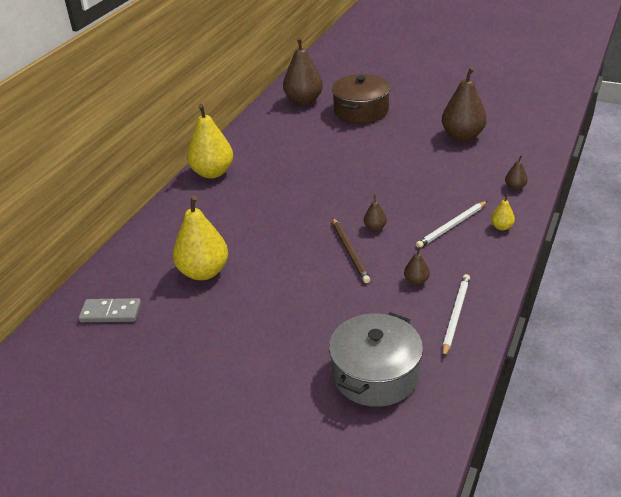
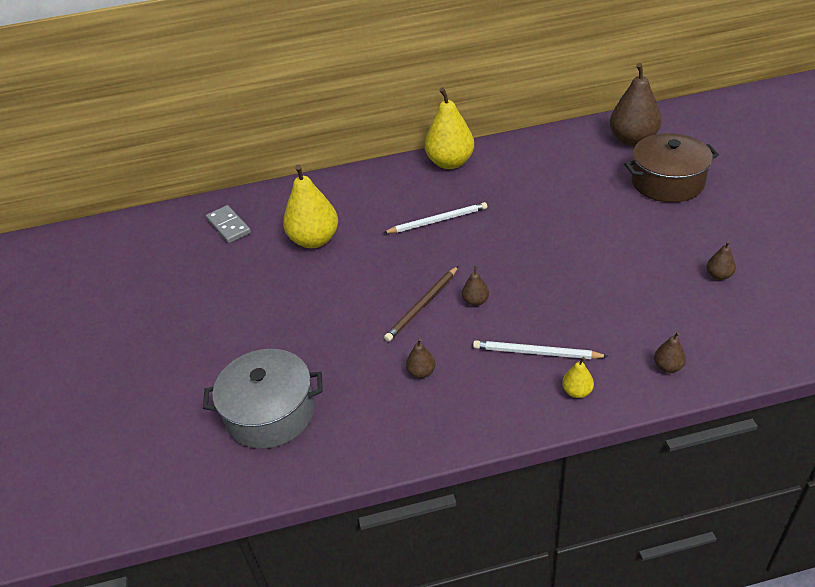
camera: 55 degrees right, 5 degrees up
(455, 315) = (395, 427): white pencil -> white pencil (438, 220)
(462, 136) = (718, 275): brown pear -> brown pear, size x0.45

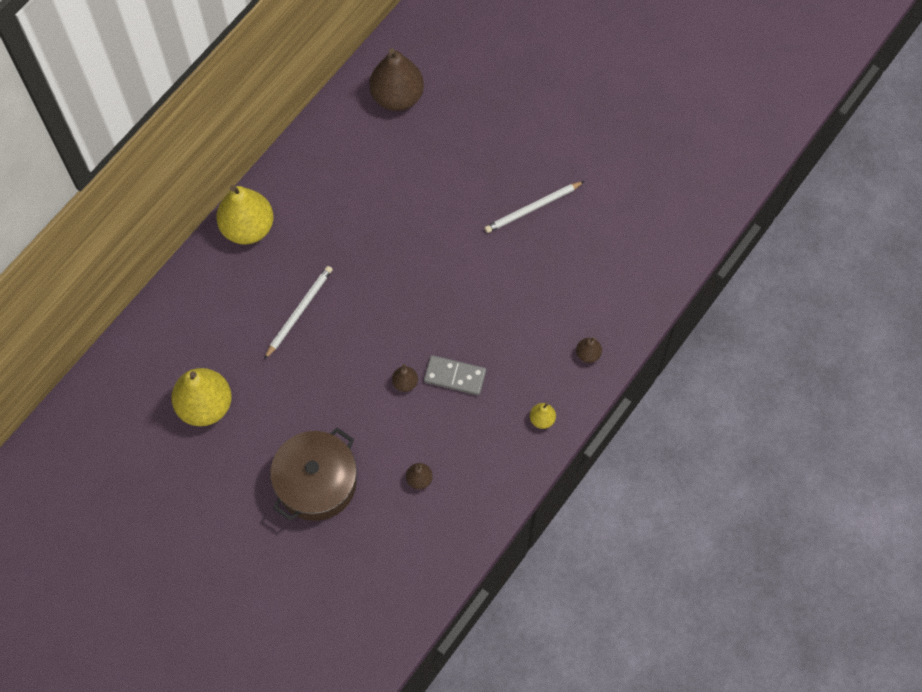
camera: 45 degrees left, 25 degrees up
(228, 226) = (102, 442): grey domino -> grey domino (455, 376)
(270, 412) = (337, 593): grey pot -> none
(422, 305) = (366, 415): brown pencil -> none
(536, 353) = (489, 403): white pencil -> white pencil (532, 208)
(667, 182) = (464, 142): brown pot -> brown pot (316, 482)
(718, 275) = (569, 235): brown pear -> none

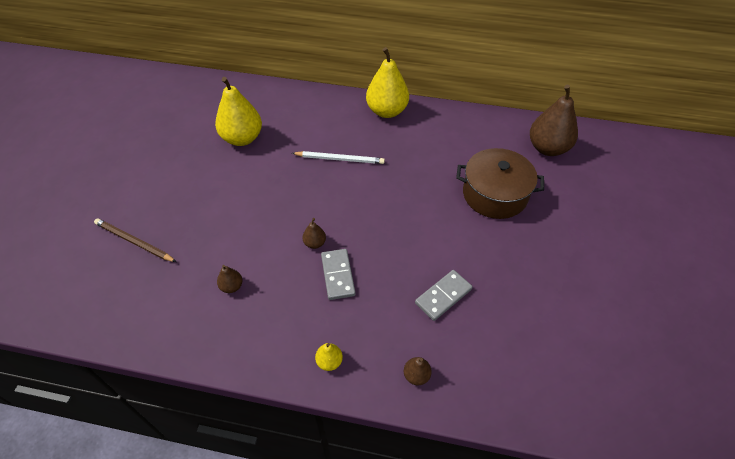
camera: 65 degrees right, 15 degrees down
(310, 563) = (134, 241): none -> brown pencil
(316, 482) = (205, 220): brown pot -> brown pot (495, 194)
(523, 294) = (443, 296): none -> grey domino
(532, 208) = (527, 270): white pencil -> none

